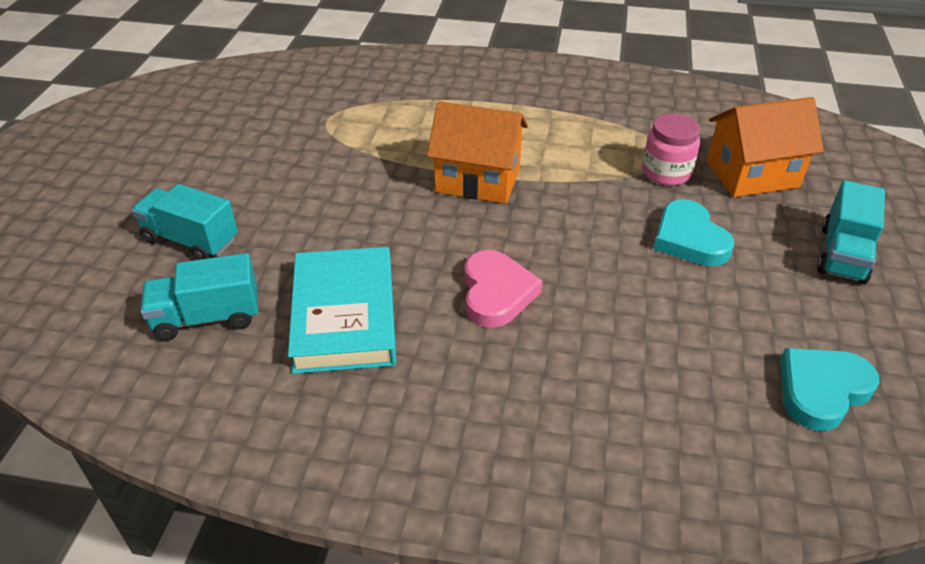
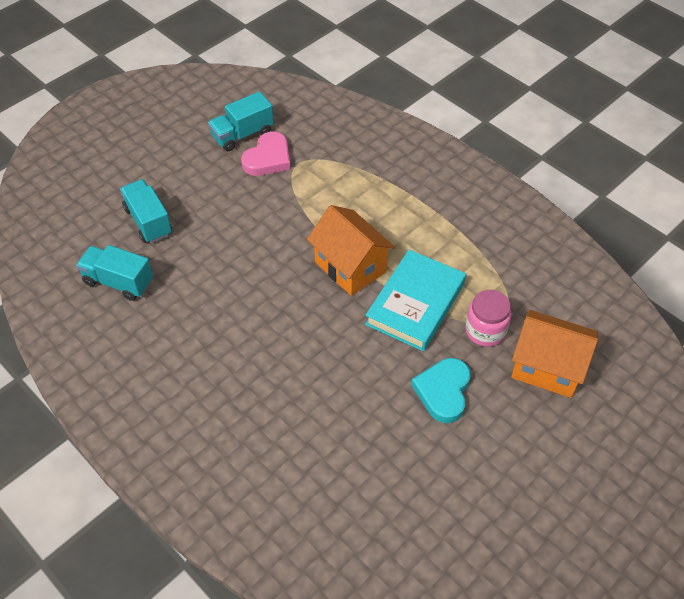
camera: 35 degrees right, 10 degrees up
(344, 315) = (187, 323): turquoise book -> turquoise book (415, 304)
(496, 293) = (283, 358): pink heart -> pink heart (268, 158)
(821, 390) = (409, 542): turquoise heart -> none
(843, 254) = (537, 466): turquoise truck -> turquoise truck (242, 135)

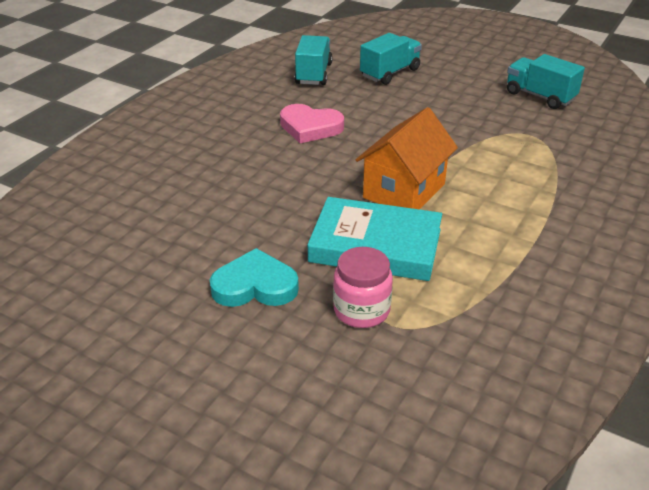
camera: 75 degrees right, 15 degrees down
(268, 158) = (520, 116): pink heart -> pink heart (310, 127)
(547, 367) = (325, 379): orange house -> none

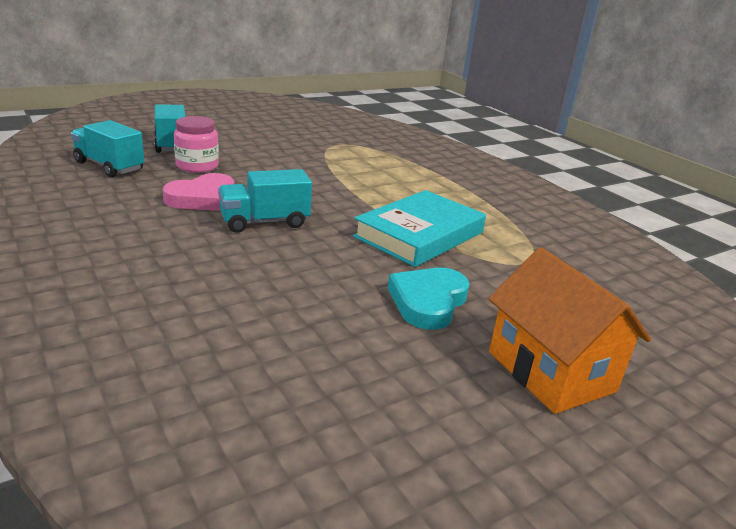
camera: 65 degrees left, 10 degrees down
(361, 310) = (499, 267): pink jar -> pink jar (197, 166)
(404, 191) = (357, 200): orange house -> orange house (550, 371)
(540, 96) = (296, 124): turquoise truck -> turquoise truck (264, 222)

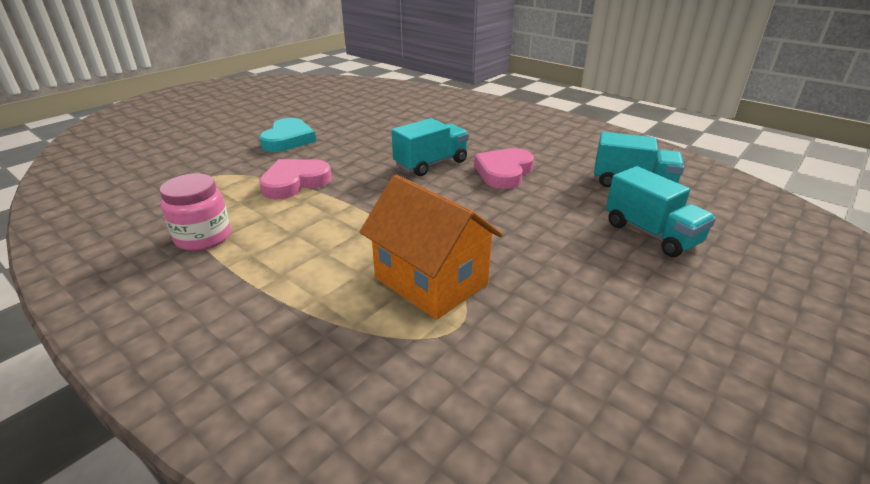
camera: 165 degrees right, 5 degrees up
(197, 166) = (566, 206): pink jar -> pink jar (203, 237)
(419, 234) = (295, 182): turquoise book -> pink heart
(550, 371) = (223, 125): orange house -> orange house (431, 281)

